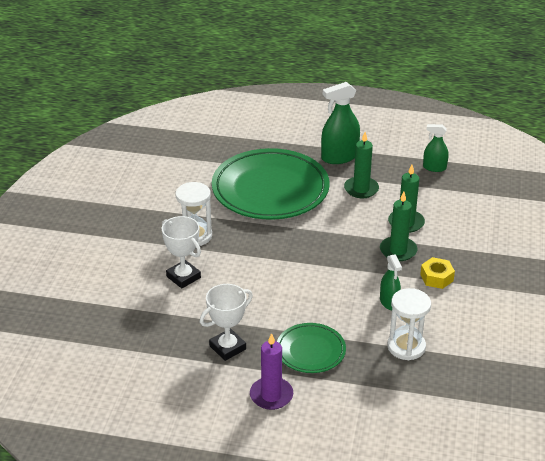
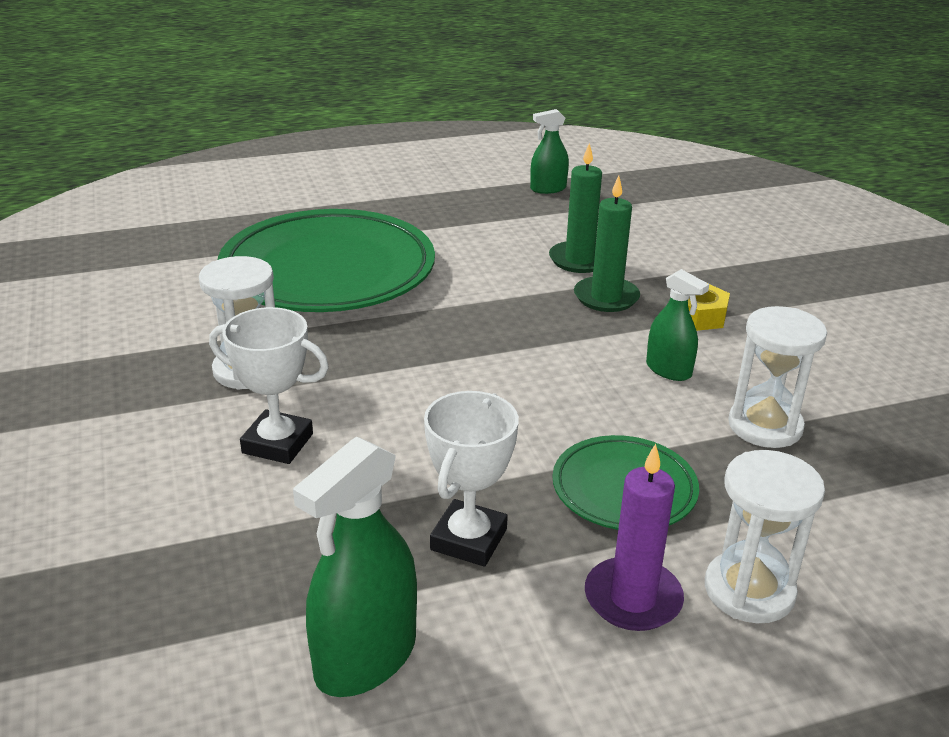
camera: 30 degrees left, 5 degrees down
(321, 411) = (749, 590): none -> white hourglass
(339, 157) = (400, 206): green spray bottle -> green spray bottle (366, 657)
(361, 189) = (471, 236): green candle -> none

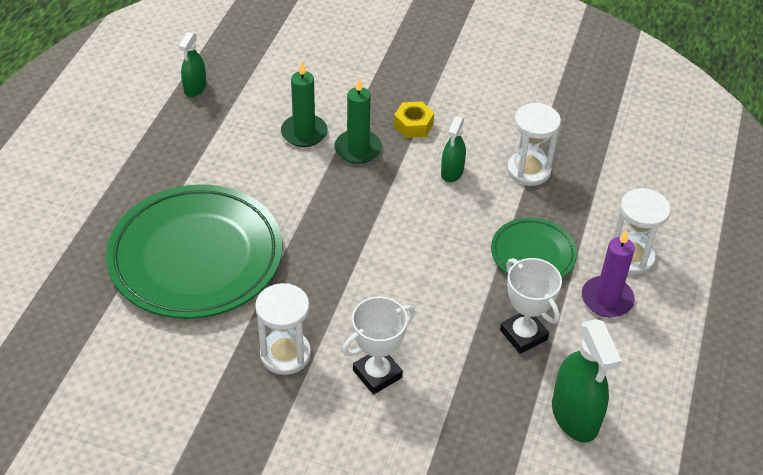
camera: 55 degrees left, 15 degrees up
(668, 370) = (452, 172): green spray bottle -> green spray bottle turned 120 degrees clockwise

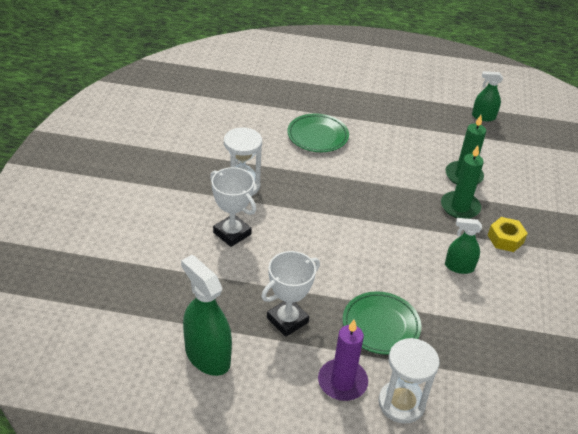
camera: 80 degrees right, 5 degrees down
(196, 257) = (317, 136): green plate -> green plate, size x0.50
(528, 170) = (485, 321): white hourglass -> none
(575, 416) = (207, 356): green spray bottle -> green spray bottle turned 75 degrees clockwise

